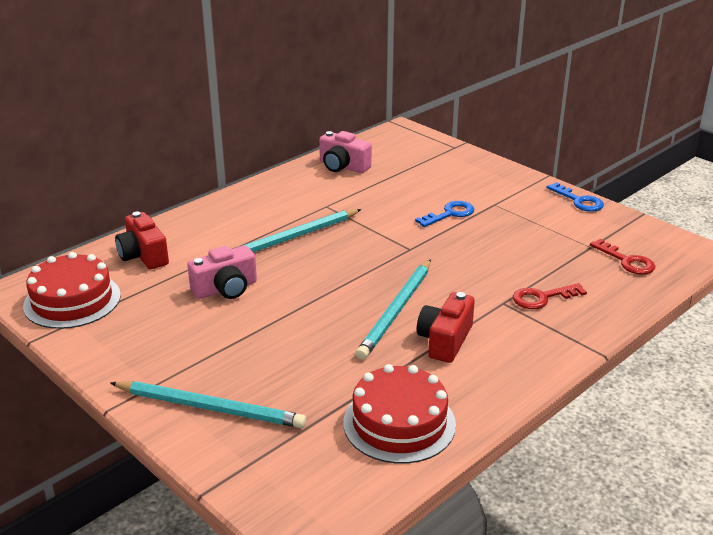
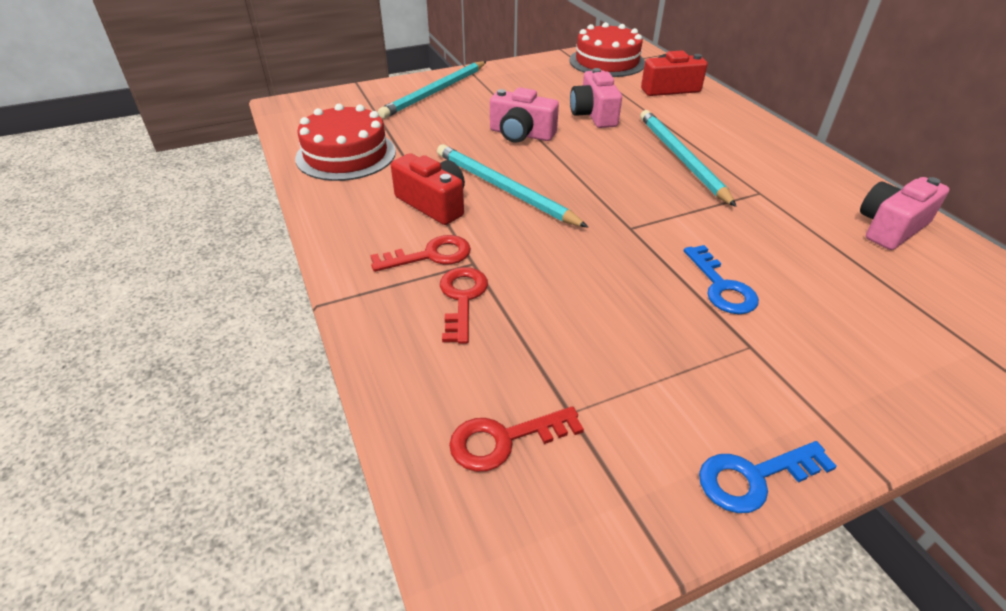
camera: 110 degrees right, 10 degrees up
(290, 322) = (521, 134): none -> pink camera
(511, 323) = (430, 255): none -> red key

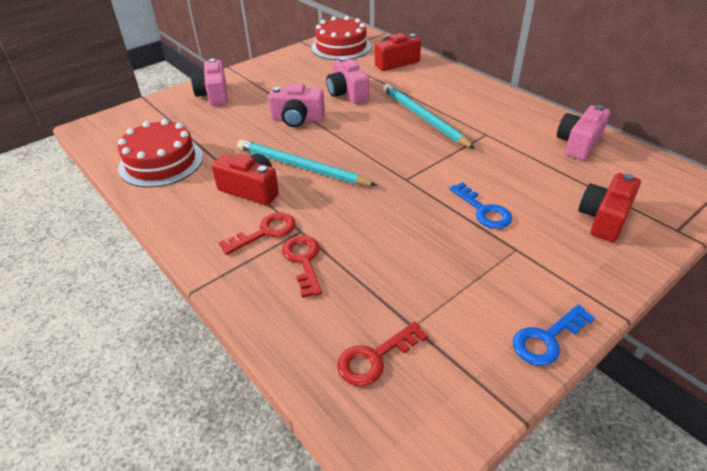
camera: 15 degrees left, 0 degrees up
(435, 92) = (214, 95): turquoise pencil -> pink camera
(897, 334) = (604, 219): none -> red camera

